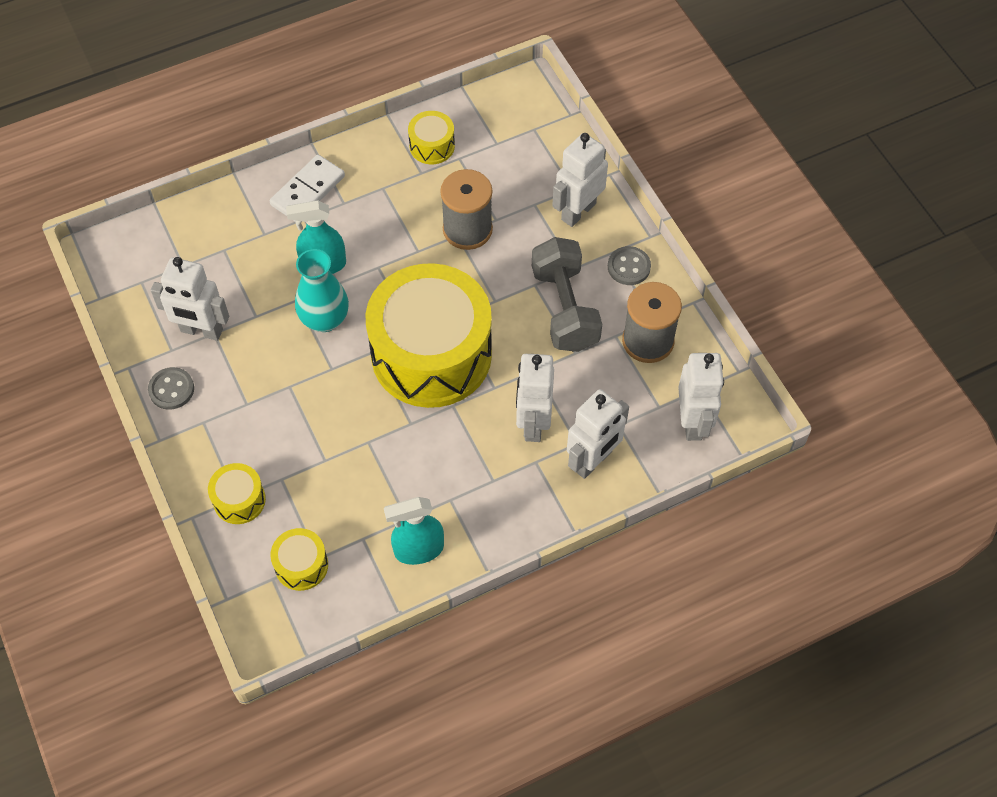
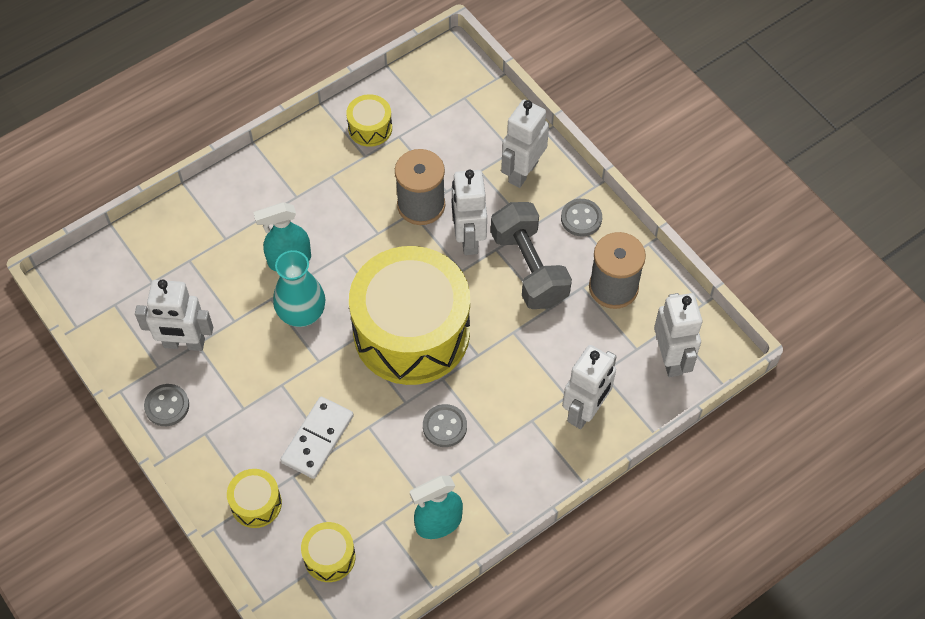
camera: 10 degrees left, 0 degrees up
(307, 190) = (259, 189): white domino -> white domino (317, 439)
(445, 454) = (444, 426): none -> grey button
(533, 423) = (521, 383): white robot -> white robot (468, 238)

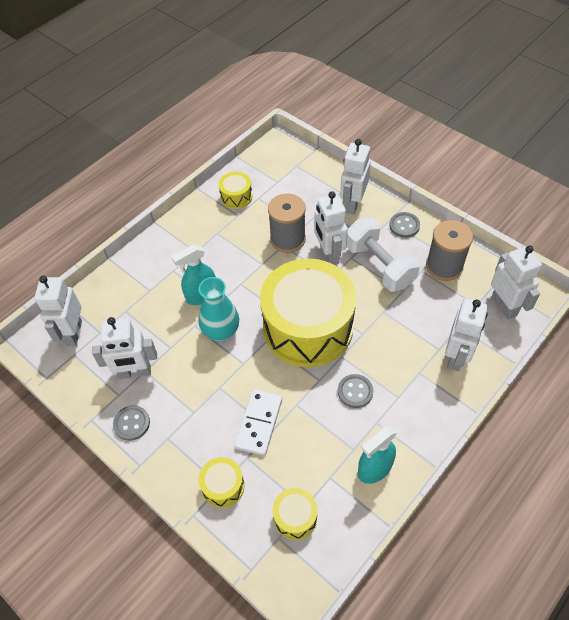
camera: 10 degrees left, 5 degrees down
(119, 276) = (73, 333): none -> white robot
(529, 268) = (379, 265): grey dumbbell -> white dumbbell

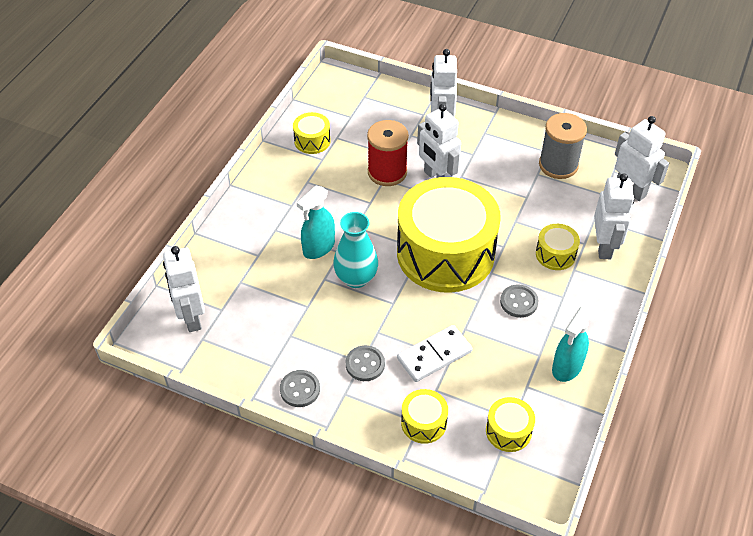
camera: 20 degrees left, 5 degrees down
(135, 372) = (280, 340): white robot -> none
(259, 423) = (434, 355): white domino -> white domino turned 60 degrees clockwise
(288, 239) = (387, 172): grey spool -> red spool
(379, 265) = (493, 178): white dumbbell -> none
(404, 226) = (502, 134): grey button -> grey button (365, 364)
(407, 353) = (555, 254): none -> yellow drum

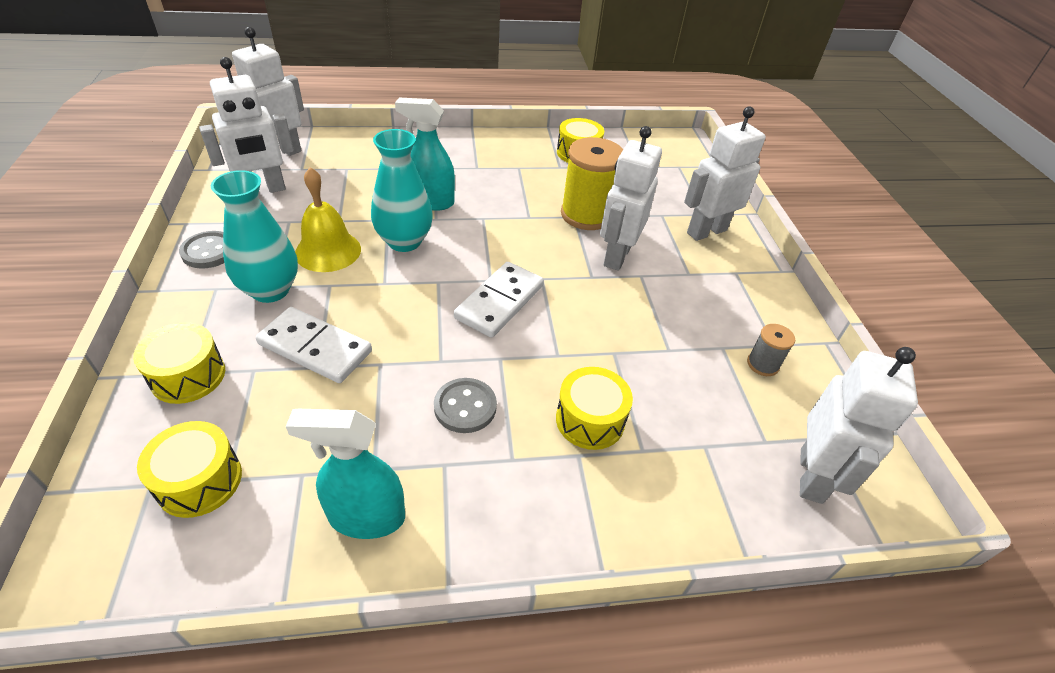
camera: 55 degrees right, 5 degrees down
(341, 322) = (328, 251): none -> yellow bell
(365, 364) = (270, 290): grey button -> turquoise vase
(387, 172) = (586, 215): red spool -> yellow spool
(445, 253) = (500, 302): yellow drum -> white domino
(558, 165) = (762, 364): grey spool -> grey spool, size x0.48
(604, 246) = (658, 480): white robot -> white robot (263, 191)

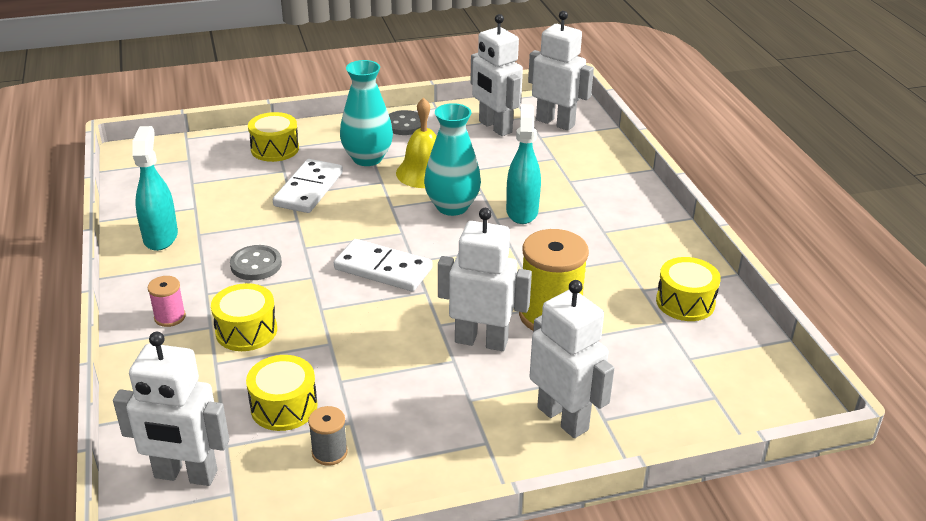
camera: 85 degrees right, 10 degrees down
(199, 481) = (190, 174): yellow drum -> yellow drum (284, 406)
(556, 498) = (170, 317): none -> pink spool

